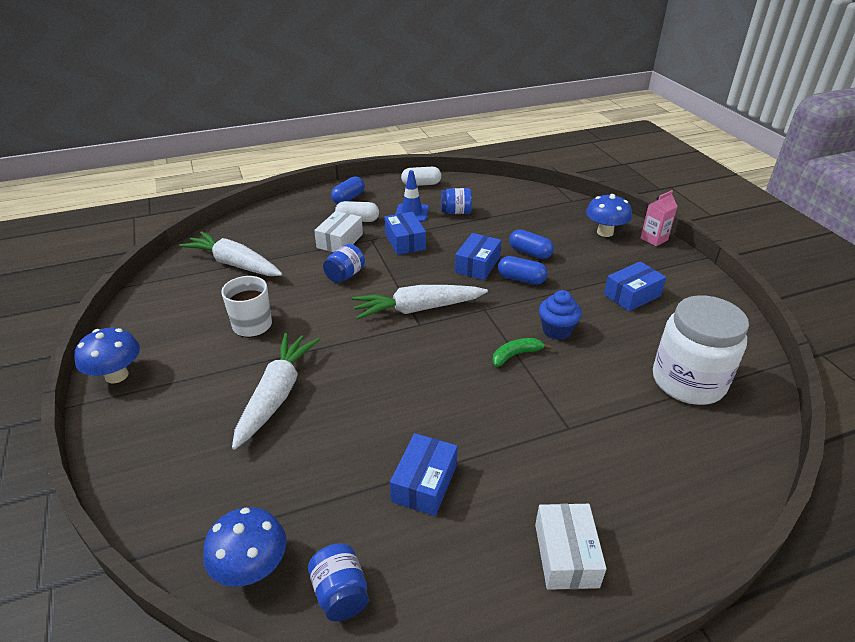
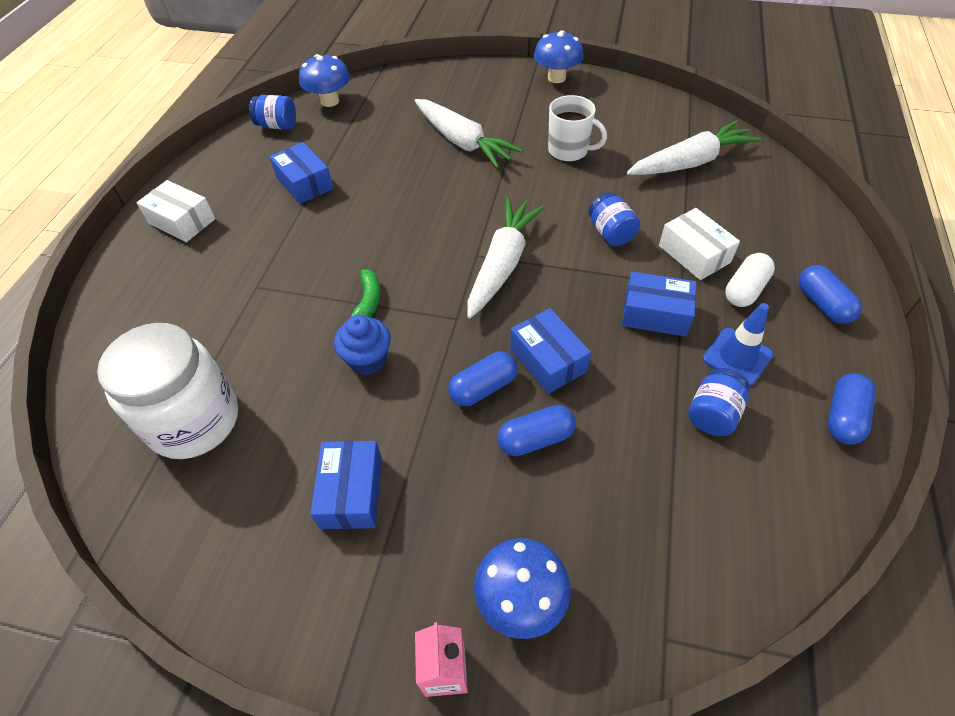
camera: 125 degrees right, 15 degrees up
(421, 184) = (843, 417): white capsule -> blue capsule

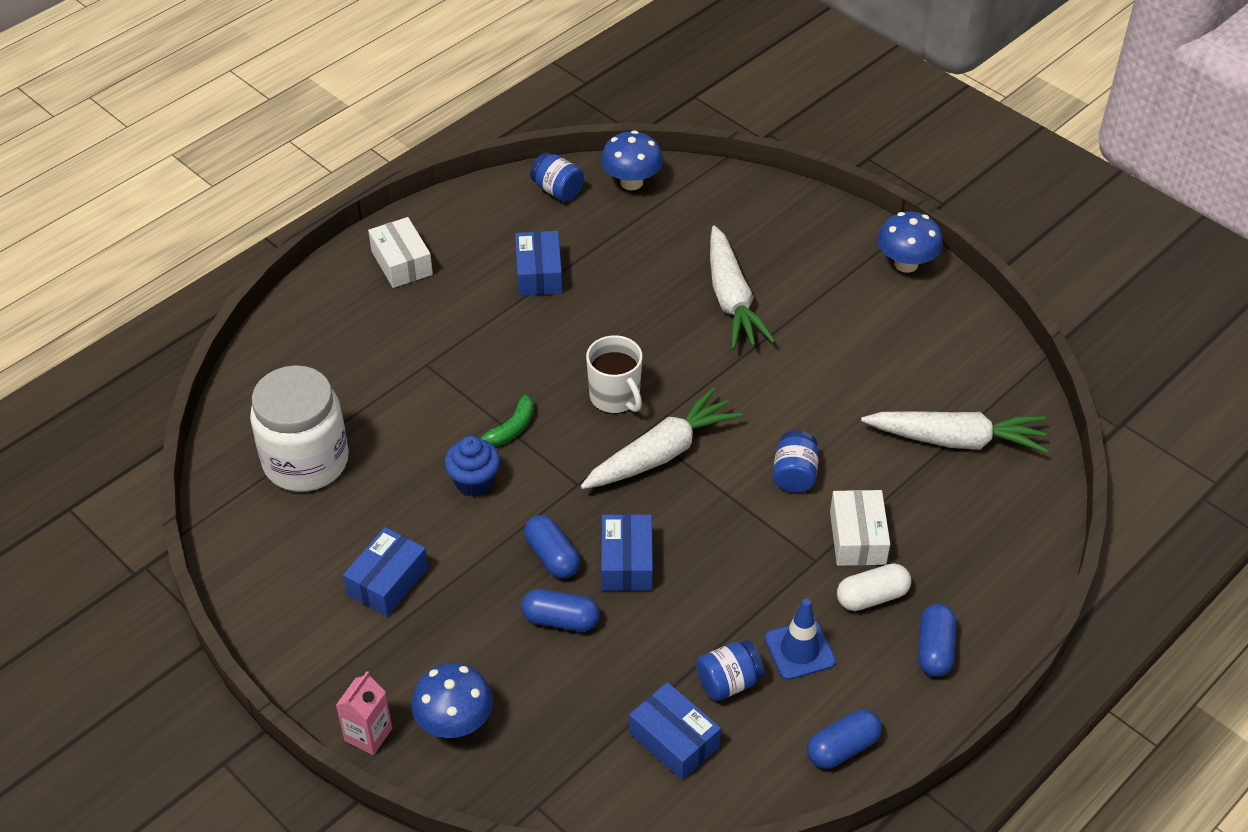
camera: 30 degrees right, 5 degrees down
(483, 388) = (552, 556): blue capsule -> blue capsule turned 60 degrees clockwise
(569, 151) = (836, 363): white mug -> white mug (615, 397)
(655, 314) = (761, 573): blue box -> blue box (674, 740)

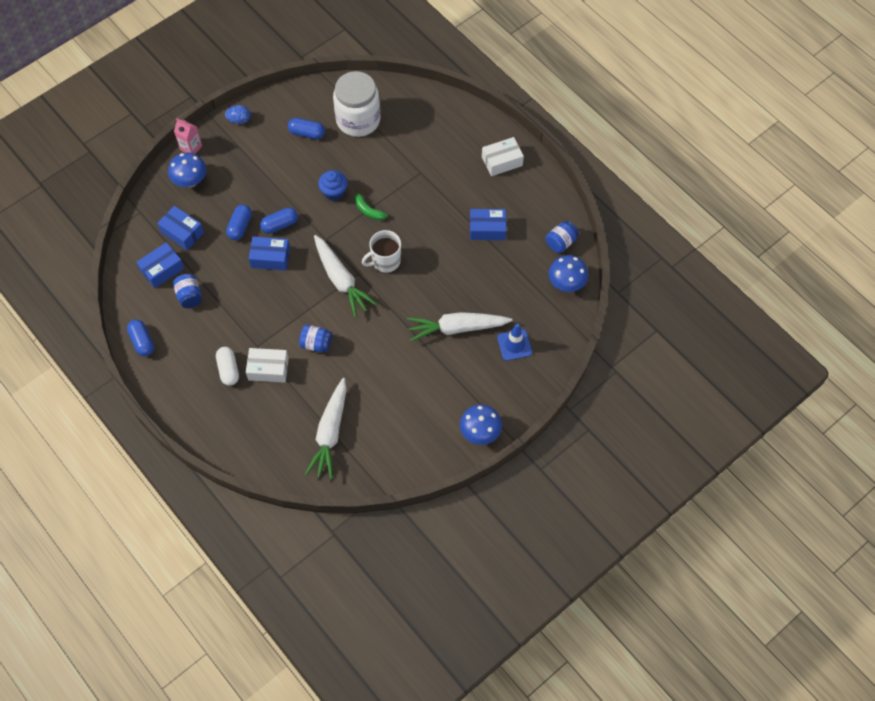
camera: 95 degrees right, 15 degrees up
(298, 656) = (239, 120): none -> blue egg
(388, 581) = (276, 155): blue box -> blue box (182, 232)
(799, 650) = (202, 330): blue traffic cone -> blue traffic cone (514, 345)
(934, 649) = (190, 394): blue capsule -> blue capsule (307, 133)

